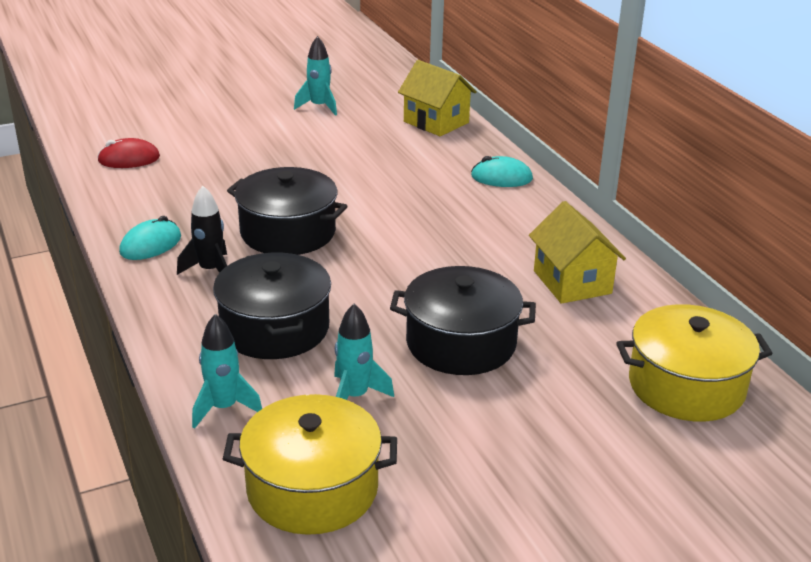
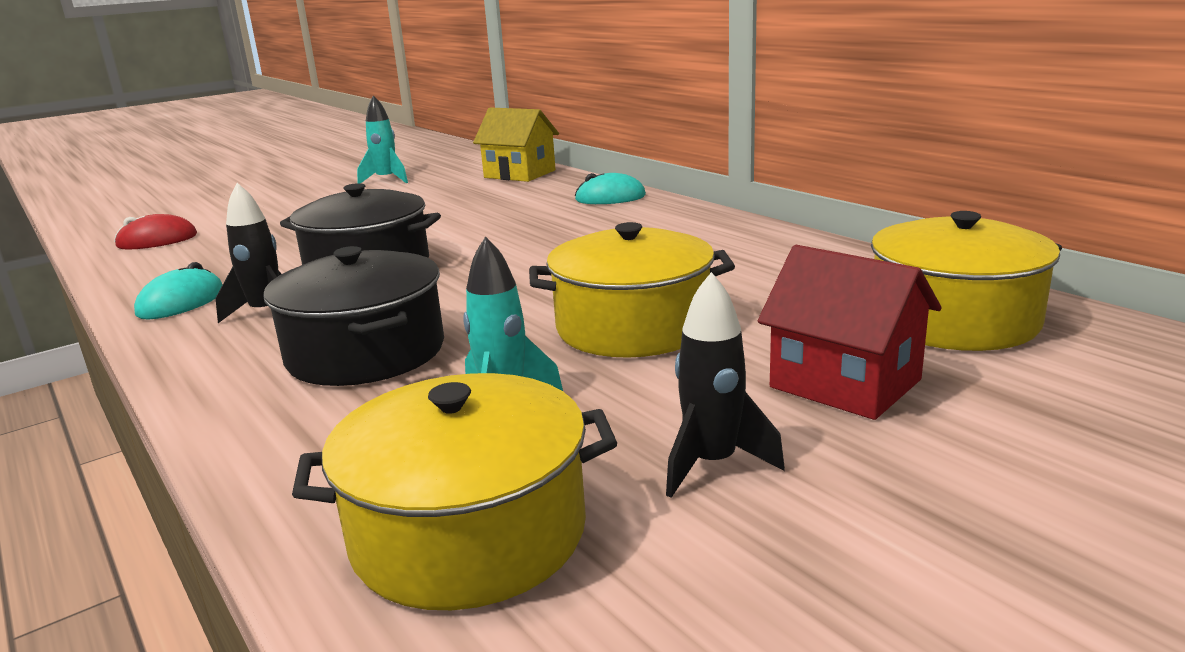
camera: 10 degrees left, 10 degrees down
(224, 408) = (297, 451): turquoise rocket -> none
(461, 343) = (633, 327): black pot -> yellow pot
(463, 472) = (712, 464): none -> black rocket
(572, 282) = (741, 257): yellow house -> none
(576, 428) = (845, 383): none -> red house

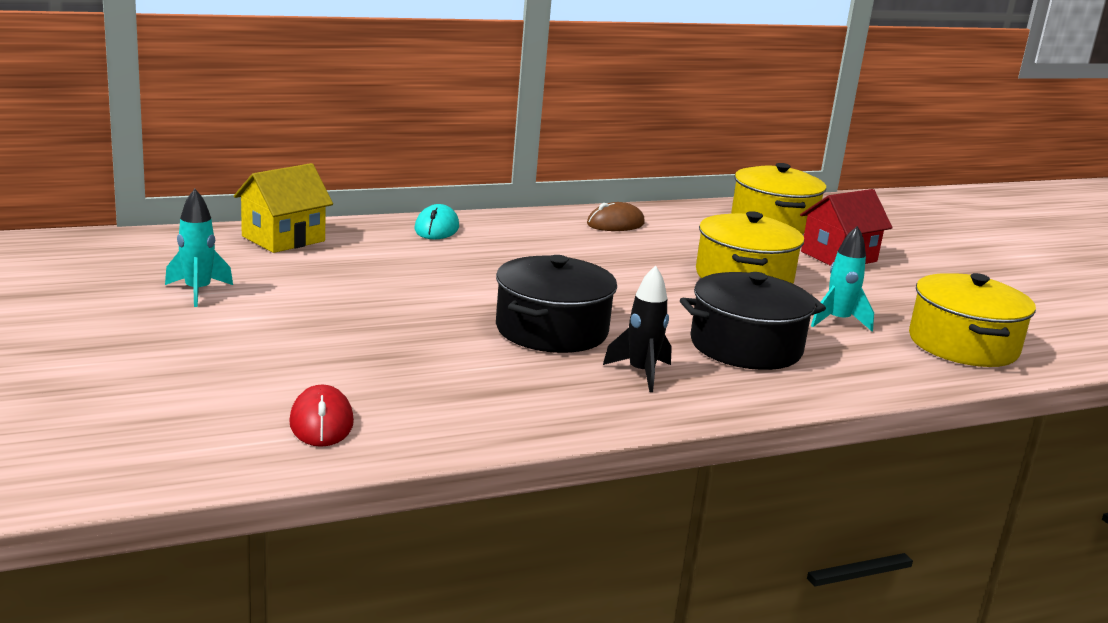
camera: 80 degrees left, 0 degrees up
(181, 302) = (583, 406): turquoise mouse -> none
(712, 464) = (910, 295): black rocket -> none
(747, 245) = (615, 224): none -> brown mouse

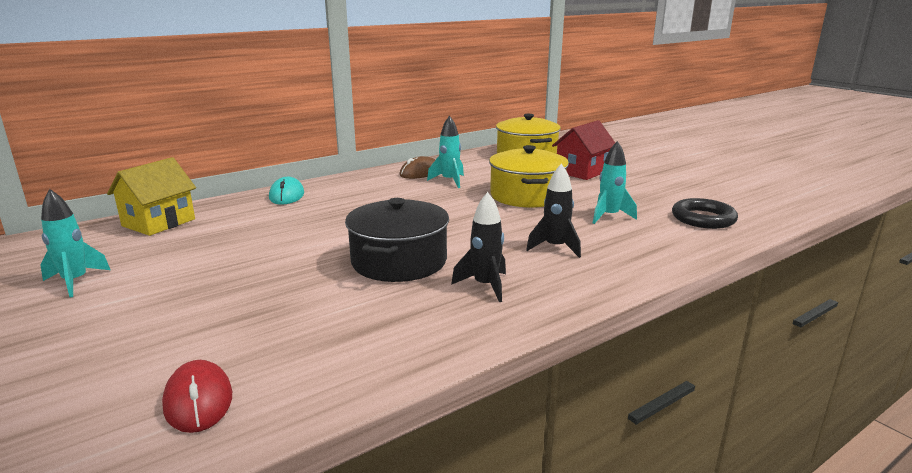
camera: 10 degrees left, 0 degrees up
(650, 241) = (449, 181): none -> turquoise rocket
(746, 346) = (555, 247): black pot -> black rocket
(963, 345) = (703, 218): yellow pot -> black ring

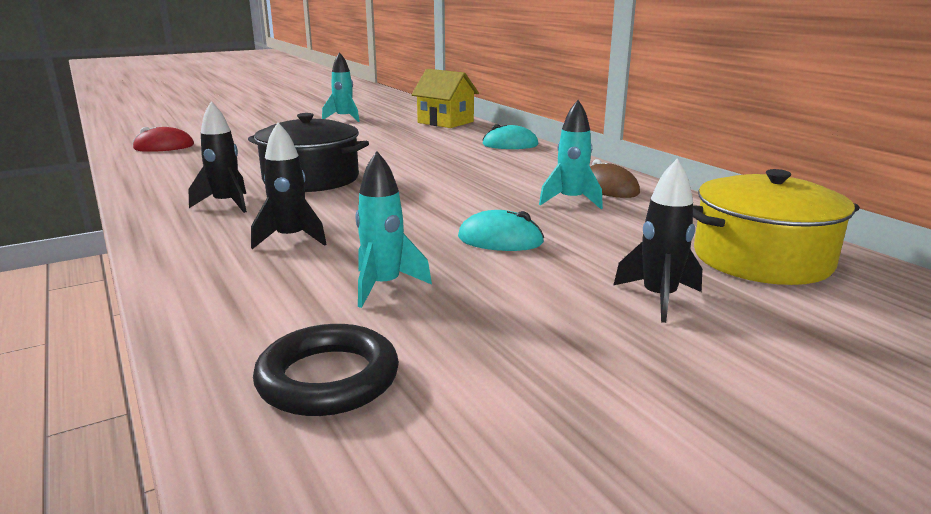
camera: 95 degrees right, 0 degrees up
(527, 195) = (500, 240): yellow pot -> turquoise mouse
(582, 171) = (658, 298): red house -> black rocket

